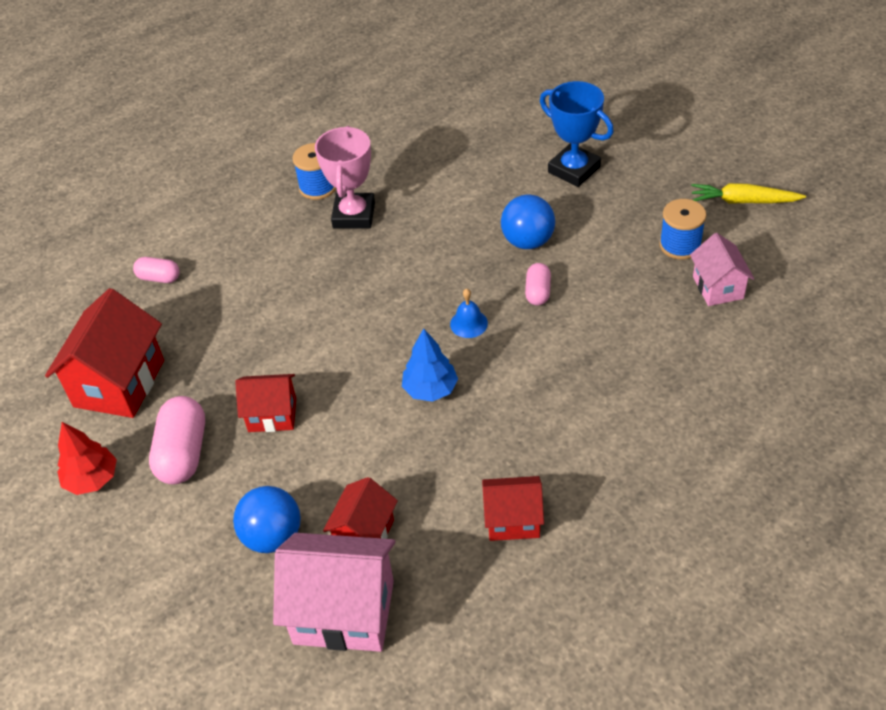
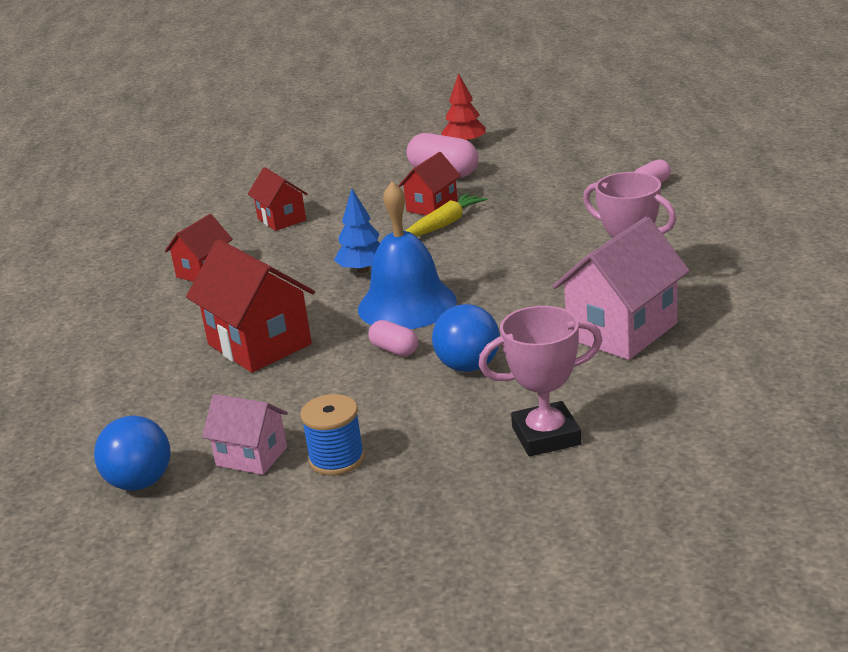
camera: 125 degrees right, 20 degrees down
(119, 383) = (544, 160): red house -> red house (259, 344)
(272, 536) = (329, 191): blue ball -> blue ball (140, 483)
(318, 187) = (700, 274): blue spool -> none
(344, 612) = (241, 203): pink house -> pink house (622, 331)
(469, 323) = (407, 304): blue bell -> blue bell, size x2.45
(574, 170) = (546, 436): blue trophy -> pink trophy
(743, 201) = (337, 540): yellow carrot -> yellow carrot (443, 225)

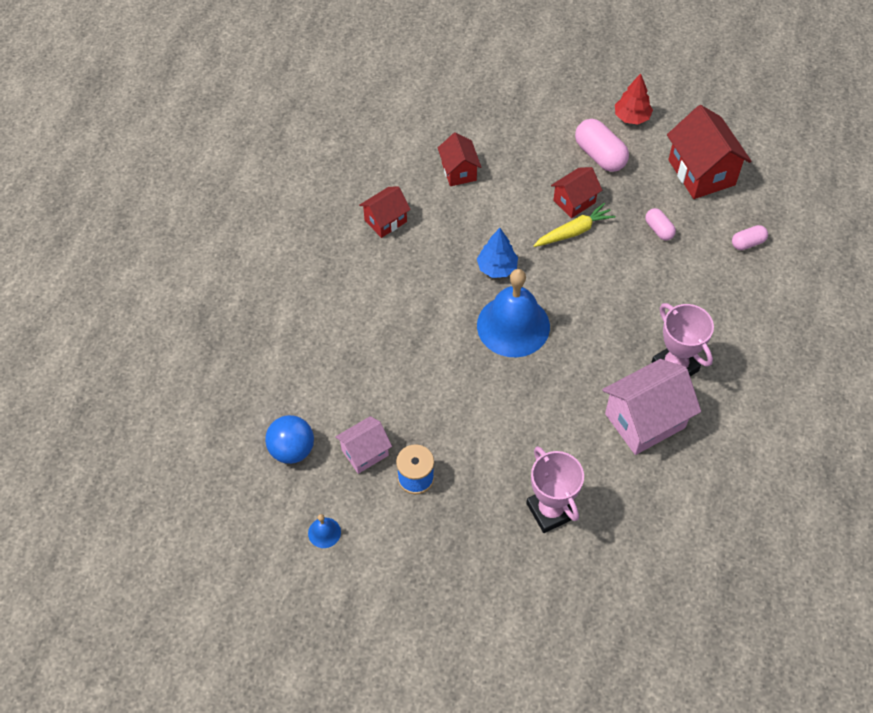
camera: 15 degrees right, 30 degrees up
(218, 549) = (324, 532): none -> blue bell
(251, 456) = (365, 452): pink house -> pink house turned 75 degrees counterclockwise
(259, 344) = (401, 330): red house -> red house (701, 172)
(394, 350) = (487, 376): pink capsule -> pink capsule (659, 229)
(468, 366) = (529, 416): blue ball -> none
(546, 436) = (550, 510): pink trophy -> pink trophy turned 60 degrees clockwise

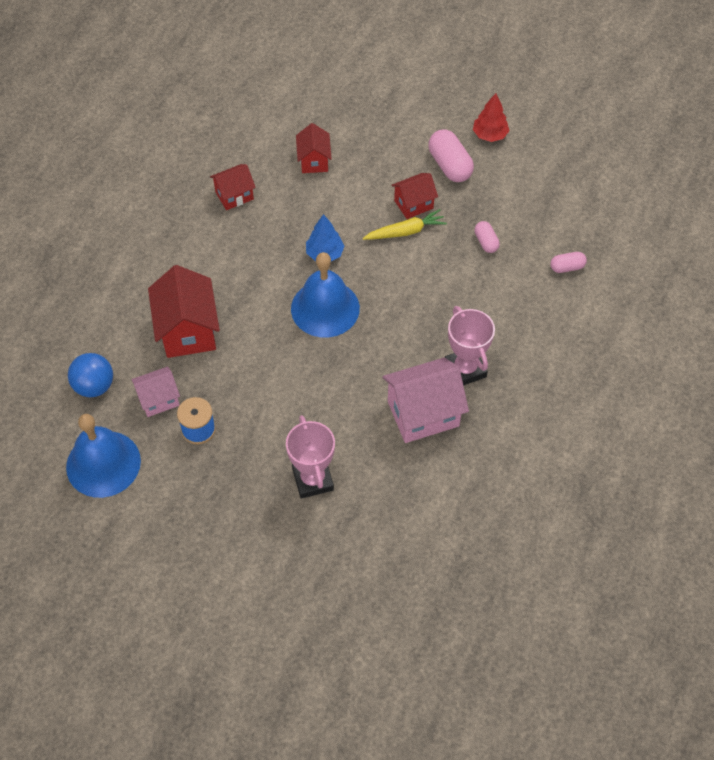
camera: 10 degrees right, 0 degrees up
(324, 532) = (103, 463): blue bell -> blue bell, size x2.45
(701, 172) = (541, 195): red house -> red house (188, 331)

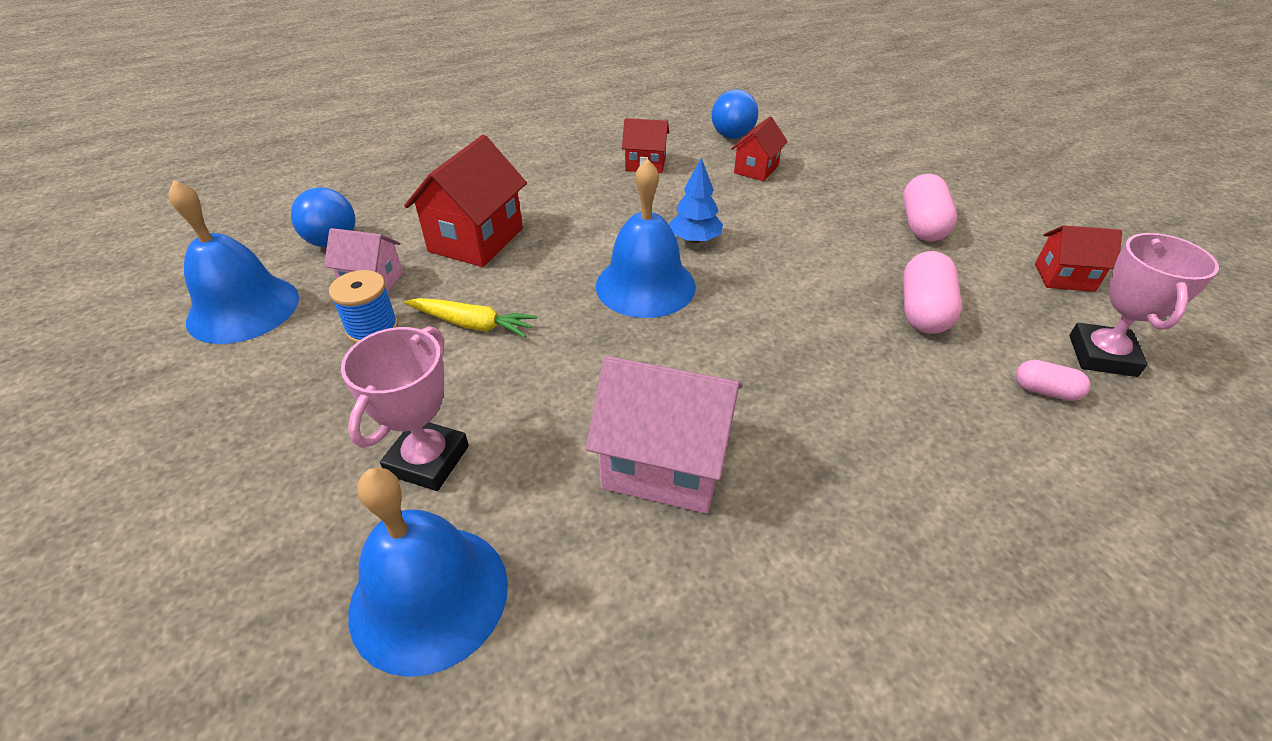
camera: 35 degrees right, 15 degrees down
(271, 130) = (732, 136): none -> blue ball
(376, 531) = (429, 596): none -> blue bell
(405, 231) = (814, 259): yellow carrot -> yellow carrot (472, 324)
(413, 204) = (846, 240): red house -> red house (1064, 277)
(465, 369) = (780, 440): pink trophy -> pink trophy (1102, 355)
(486, 242) = (923, 311): pink capsule -> pink capsule, size x1.78
(489, 135) = (998, 219): red tree -> none

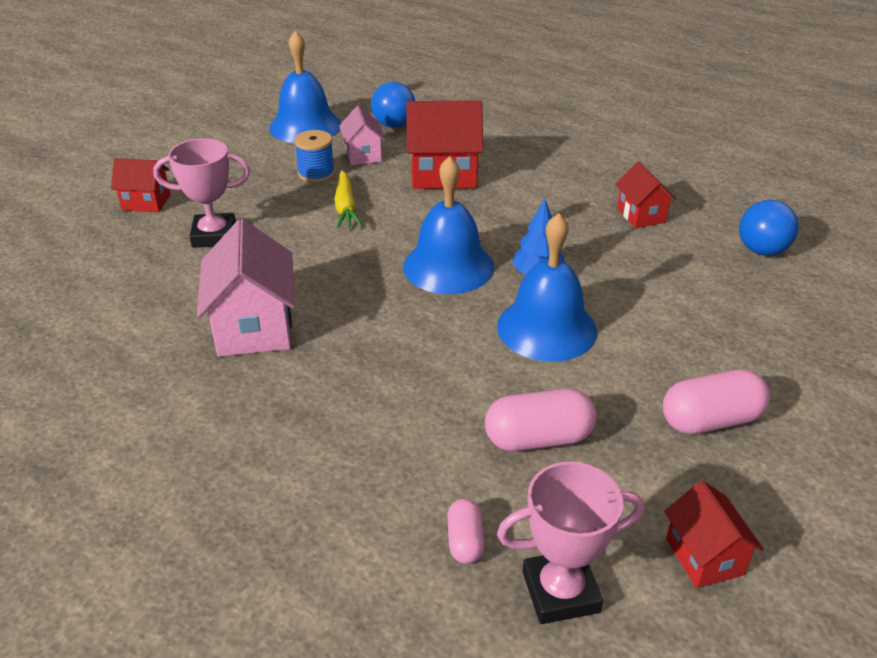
camera: 65 degrees right, 5 degrees down
(429, 596) = (120, 271): blue bell -> blue bell (546, 328)
(756, 169) = (707, 281): red house -> red house (146, 202)

